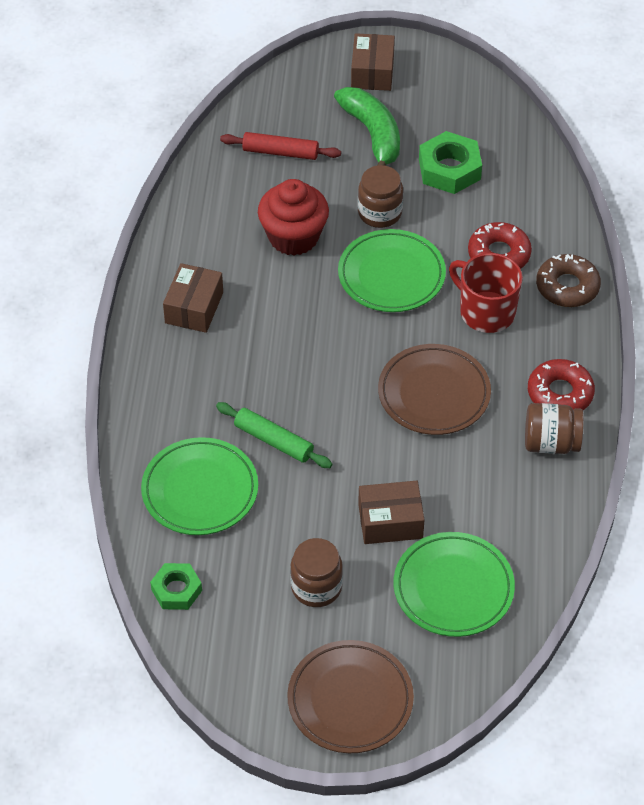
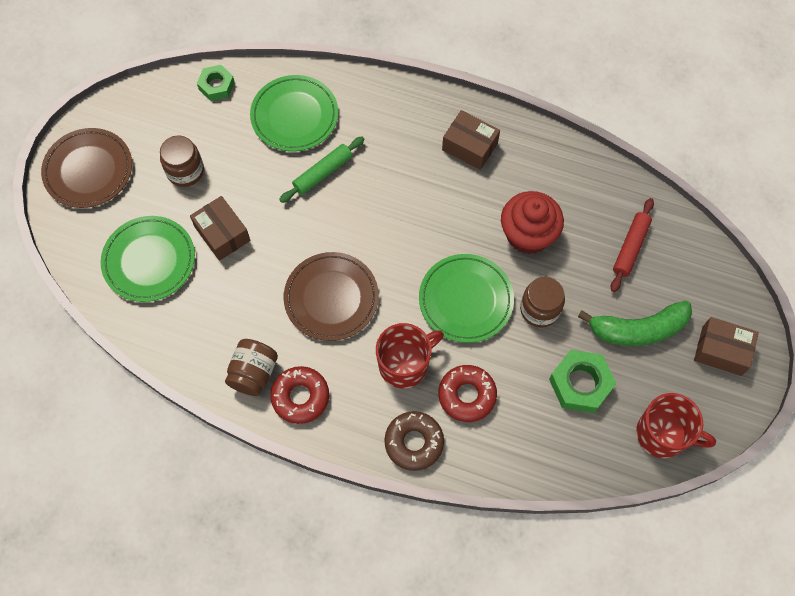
camera: 105 degrees right, 15 degrees up
(390, 521) = (222, 234): brown box -> brown box turned 45 degrees counterclockwise
(476, 103) = (662, 434): none -> red mug

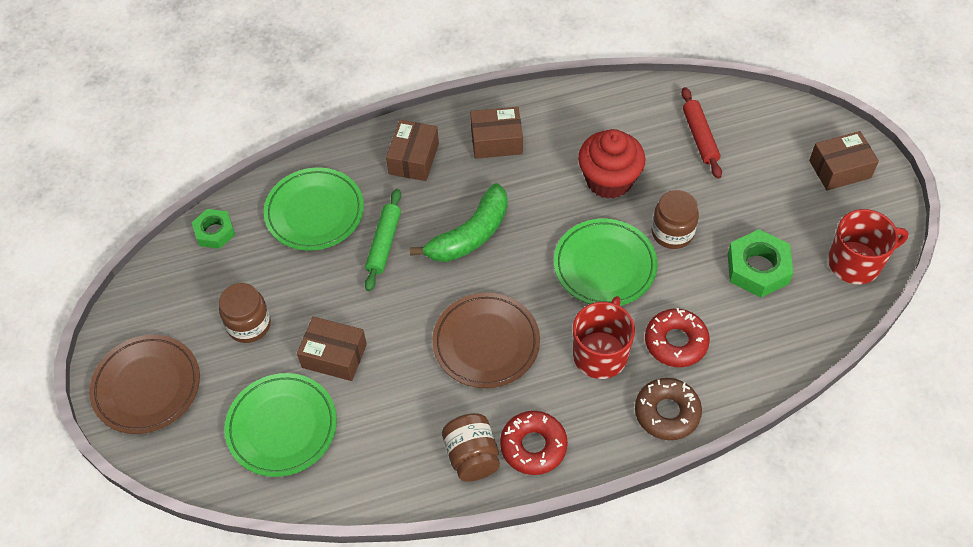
camera: 35 degrees left, 10 degrees down
(397, 120) = (414, 159): none -> brown box
(638, 329) = (763, 195): green banana -> green banana (470, 235)

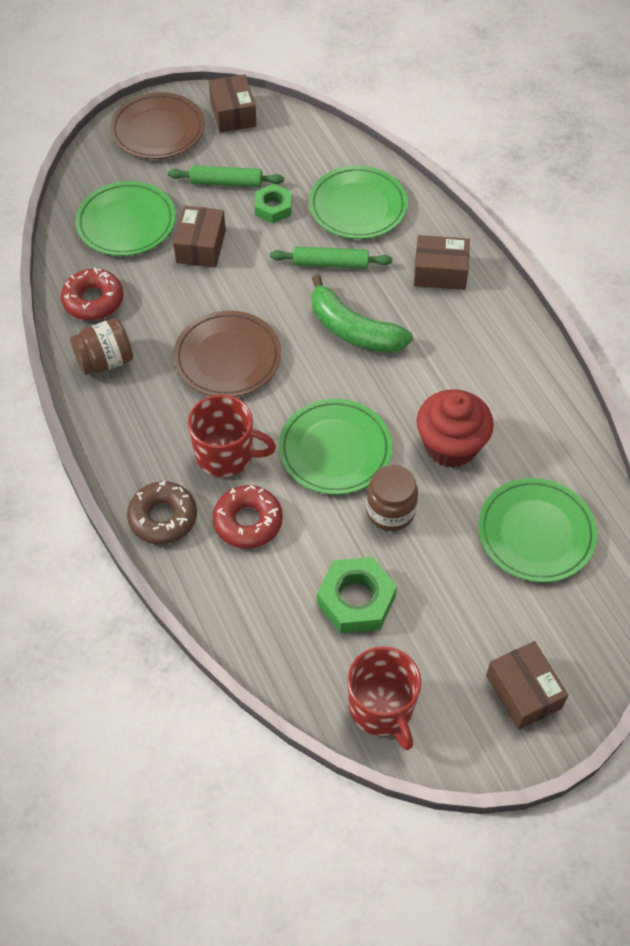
camera: 80 degrees right, 0 degrees up
(214, 232) = (322, 141): green nut -> green nut (273, 208)
(249, 325) = (226, 183): brown jar -> green rolling pin
(496, 141) = (480, 338): brown box -> brown box (233, 114)
(533, 446) = (118, 407): red donut -> red donut (93, 300)
(700, 137) = (536, 533): red rolling pin -> green plate

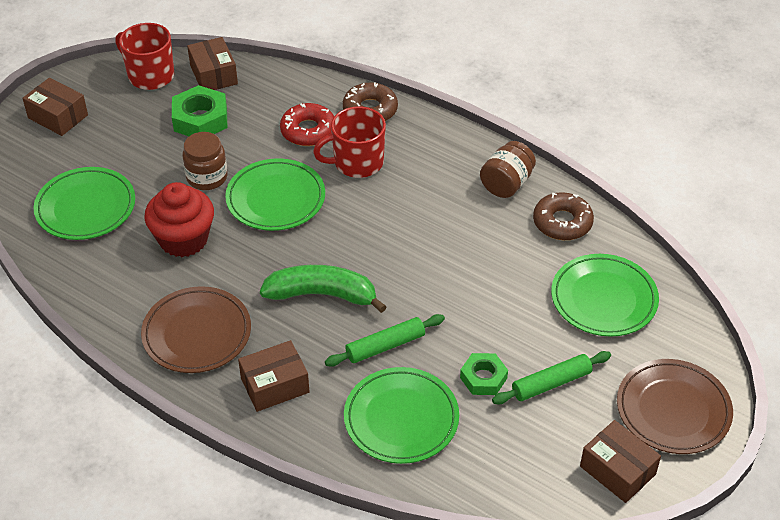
camera: 150 degrees right, 10 degrees down
(93, 300) = (562, 222): red donut -> brown donut
(201, 246) = (517, 308): brown box -> brown box (213, 75)
(227, 358) = (412, 227): brown plate -> brown plate (197, 333)

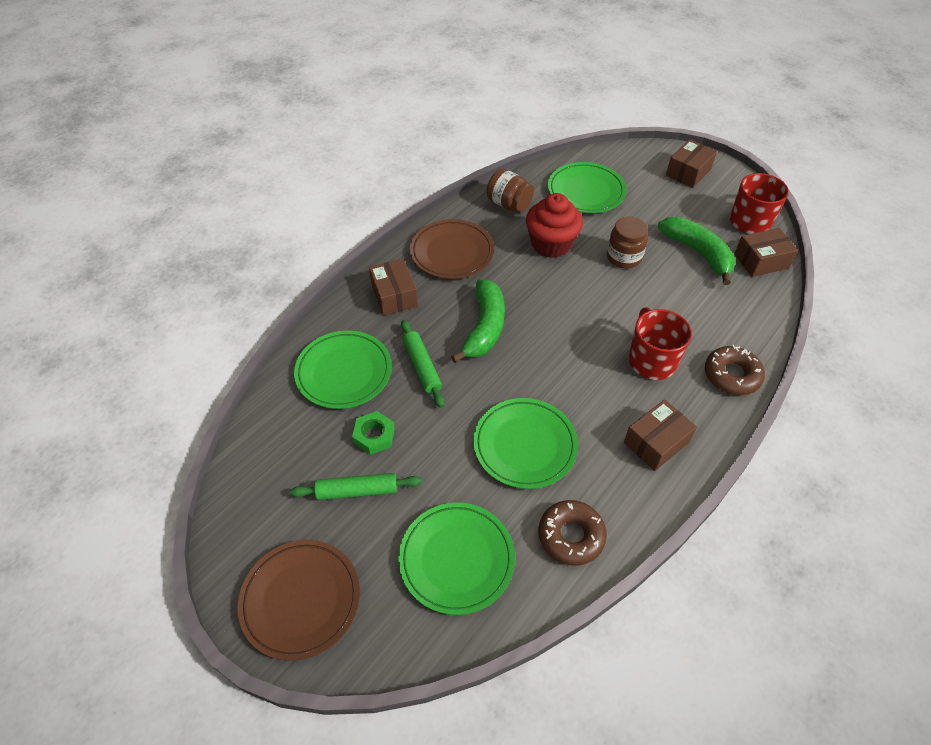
camera: 95 degrees right, 5 degrees up
(200, 119) = (697, 253): green nut -> green banana
(276, 199) = (599, 300): green plate -> green plate (525, 445)
(308, 131) = (692, 325): red donut -> none
(506, 184) = (629, 488): brown jar -> brown jar (509, 204)
(551, 383) = (357, 491): green rolling pin -> green rolling pin turned 75 degrees counterclockwise
(617, 470) = (247, 532): brown box -> brown box (656, 442)

